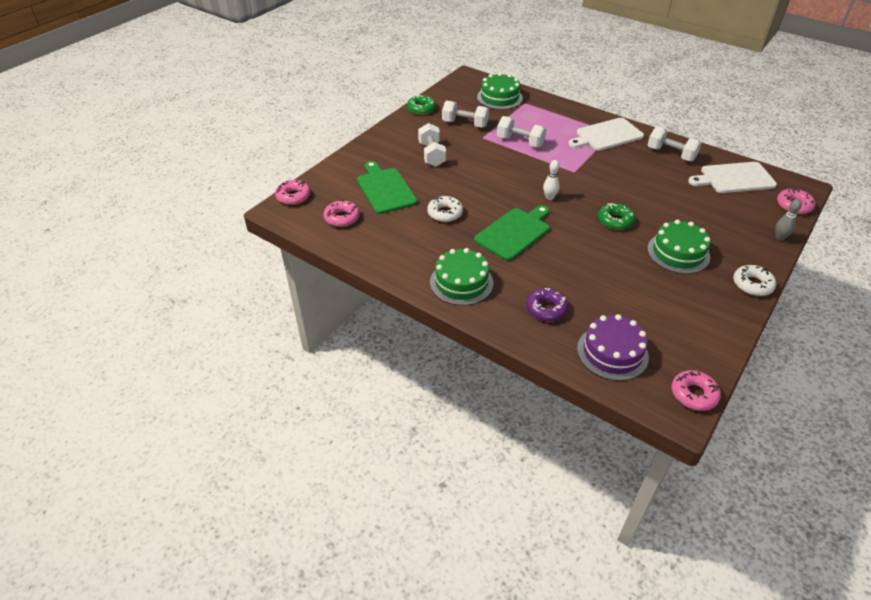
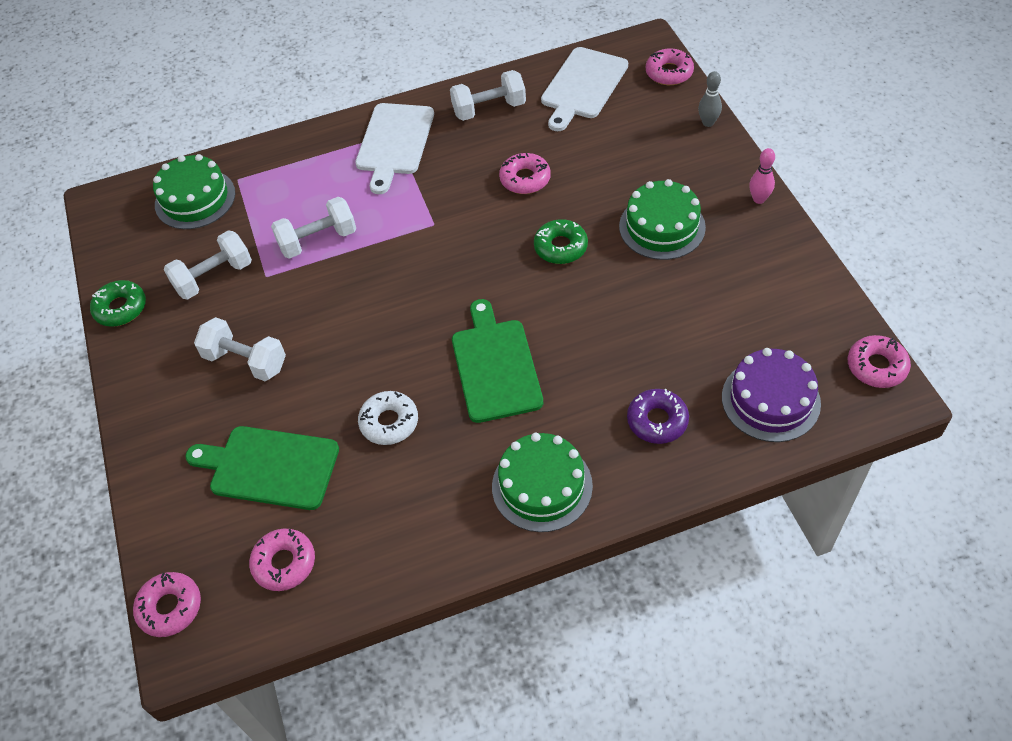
camera: 50 degrees left, 10 degrees up
(549, 197) = (461, 284): white bowling pin -> none
(642, 187) = (525, 179): none -> pink donut
(752, 284) = (759, 199): white donut -> pink bowling pin

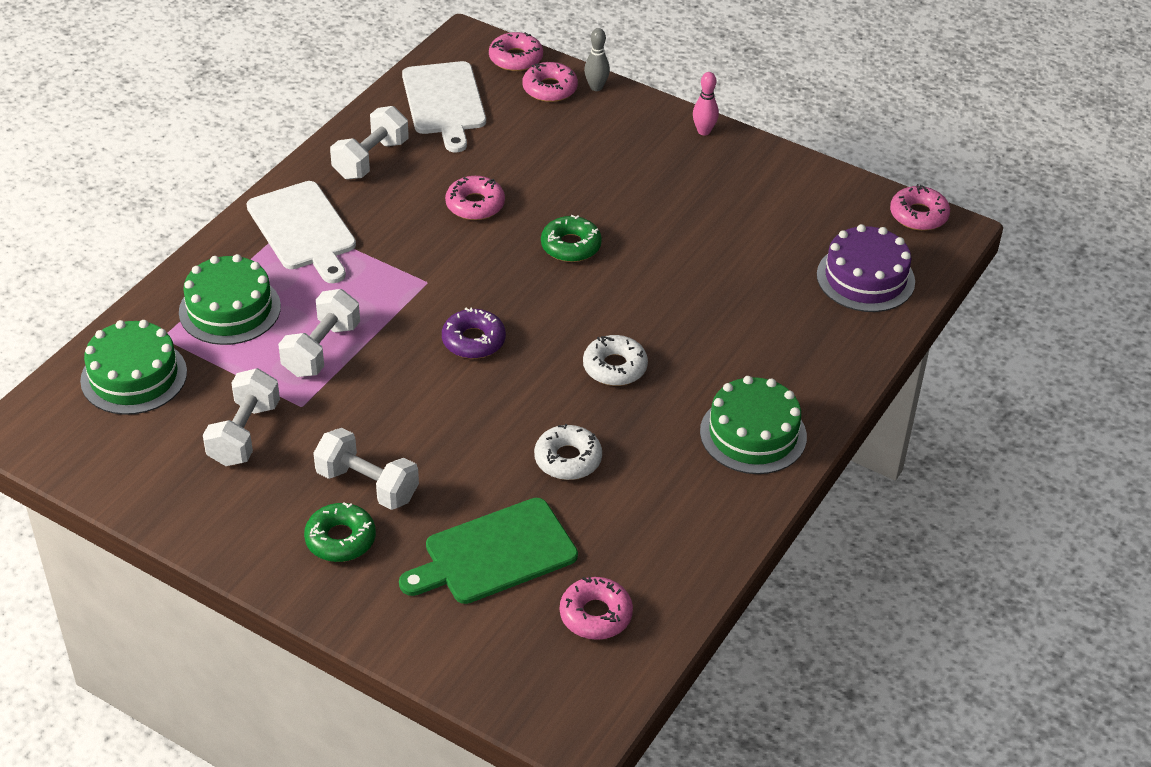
camera: 45 degrees left, 10 degrees down
(121, 308) = (169, 511): green donut -> green donut (340, 539)
(170, 607) = (528, 709): pink donut -> pink donut (550, 89)
(245, 361) = (367, 485): white dumbbell -> white dumbbell turned 45 degrees clockwise
(495, 366) = (615, 367): green cutting board -> white donut
(657, 421) = (794, 338): purple donut -> purple donut (473, 341)
(662, 227) = (644, 189): green cake -> green cake (230, 309)

